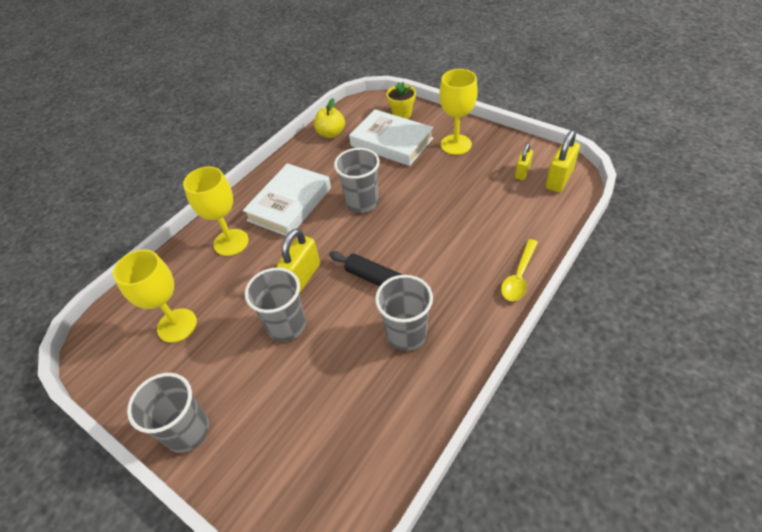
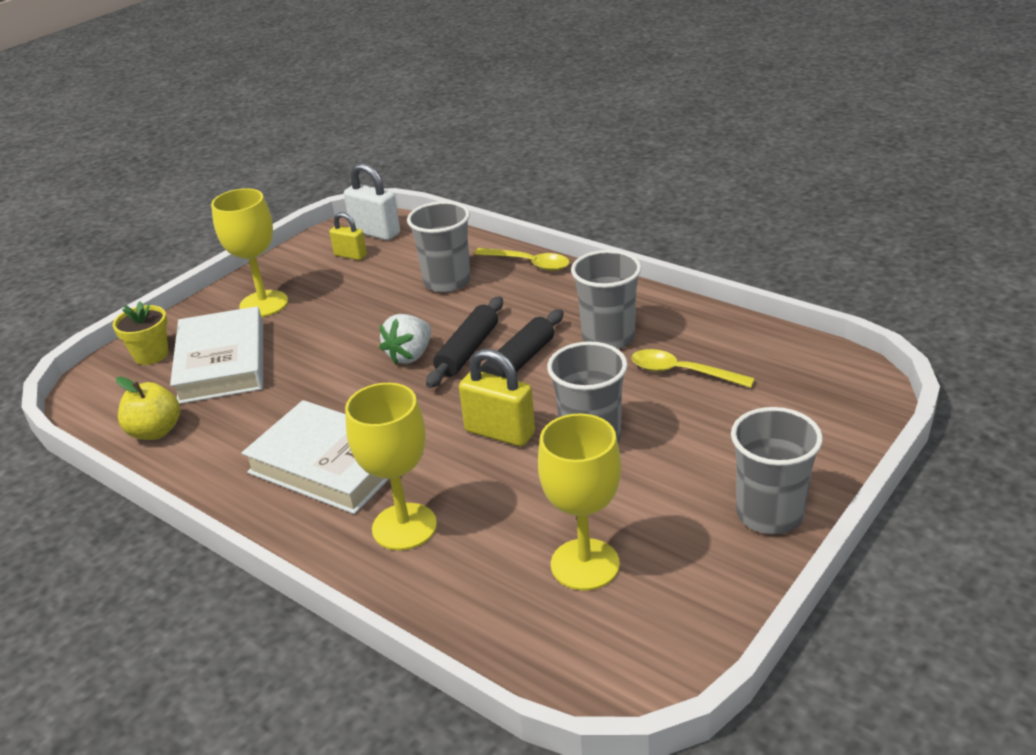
camera: 90 degrees left, 15 degrees down
(355, 384) = (682, 372): none -> yellow spoon
(362, 202) = (356, 385): grey cup -> grey cup (447, 282)
(391, 142) = (222, 363): white book -> white book turned 45 degrees counterclockwise
(392, 222) = (410, 355): none -> white strawberry
(395, 251) = (468, 351): none -> black rolling pin
(559, 179) = (375, 232): yellow padlock -> white padlock

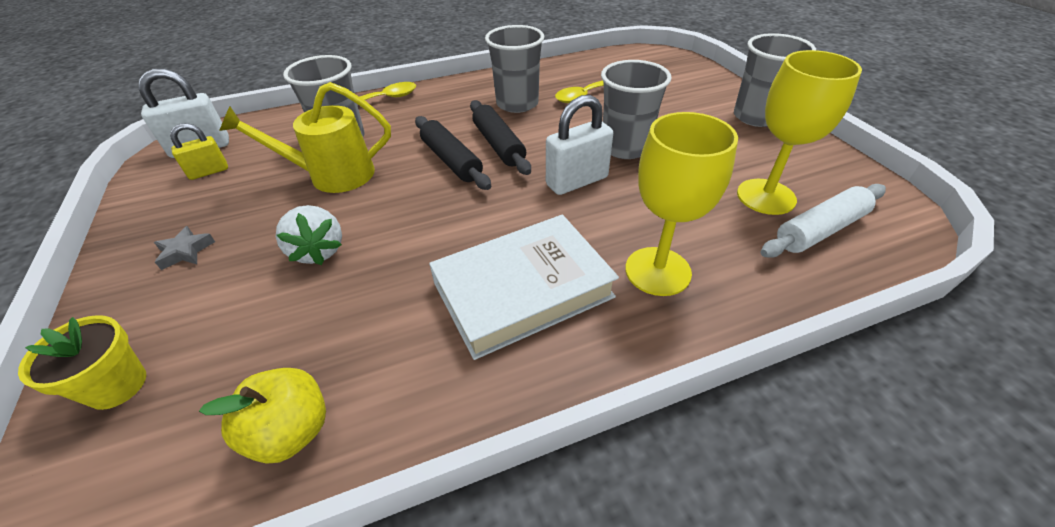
camera: 60 degrees left, 10 degrees up
(222, 363) = (241, 319): white book -> none
(264, 304) = (185, 251): yellow goblet -> grey star
(393, 307) = (332, 175): none -> yellow watering can
(410, 355) = (417, 189): white strawberry -> white strawberry (318, 251)
(500, 432) = (577, 181): yellow padlock -> white padlock
(553, 618) = (820, 230): none -> white rolling pin

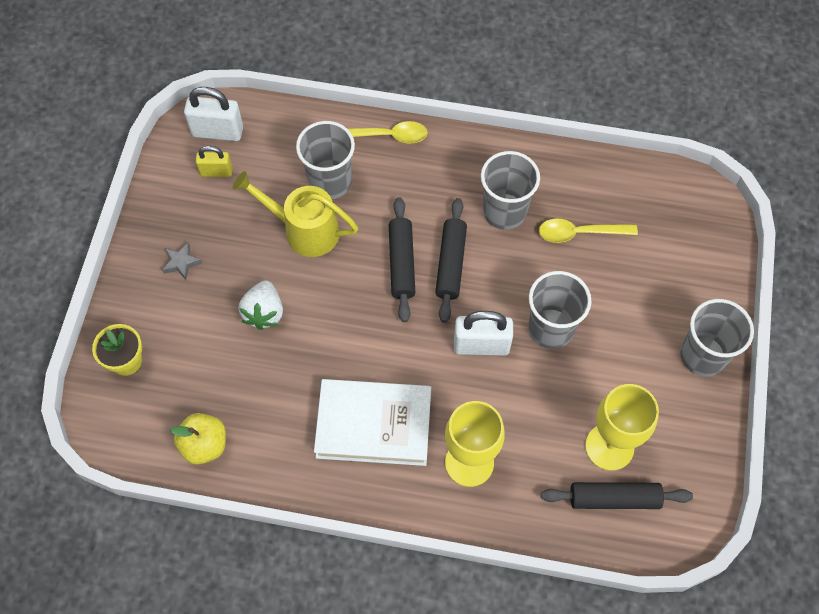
camera: 30 degrees right, 20 degrees up
(820, 230) = (614, 499): white rolling pin -> black rolling pin

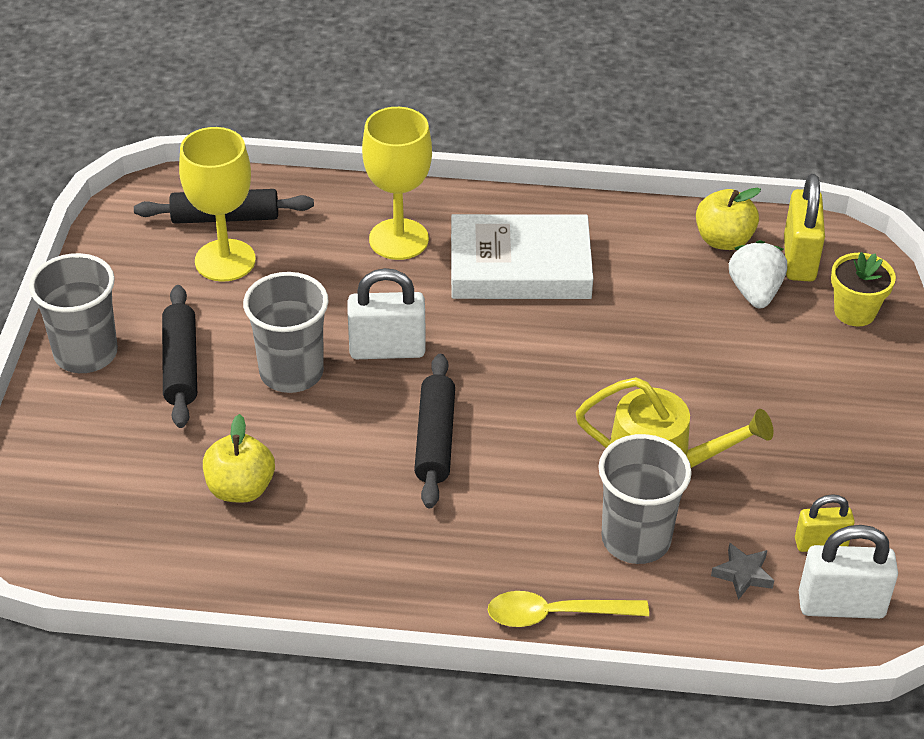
camera: 175 degrees right, 20 degrees down
(150, 419) = (799, 259): none -> yellow padlock
(181, 263) = (826, 421): grey star -> grey star (743, 574)
(264, 312) = (690, 370): white strawberry -> white strawberry (755, 292)
(402, 263) = (507, 436): black rolling pin -> black rolling pin (180, 365)
(504, 211) = (356, 512): grey cup -> none
(579, 233) = (240, 488): yellow spoon -> yellow apple

